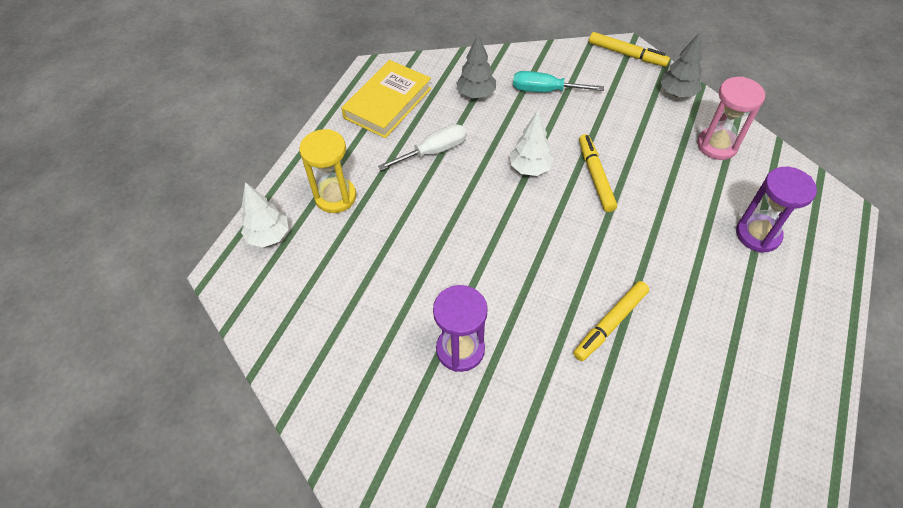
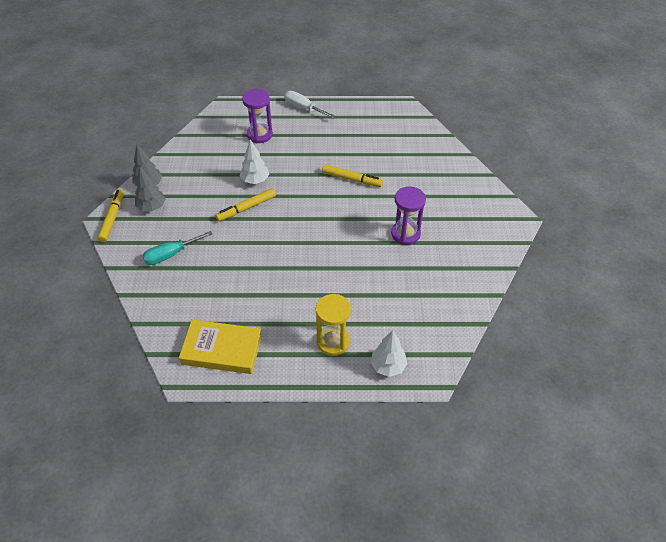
camera: 115 degrees left, 5 degrees down
(434, 151) = (262, 299): white screwdriver -> white screwdriver (303, 108)
(476, 94) = (190, 295): grey tree -> grey tree (152, 207)
(530, 168) = (254, 242): white tree -> white tree (255, 180)
(545, 90) = (170, 254): turquoise screwdriver -> turquoise screwdriver turned 75 degrees clockwise
(717, 145) = (194, 159): pink hourglass -> none

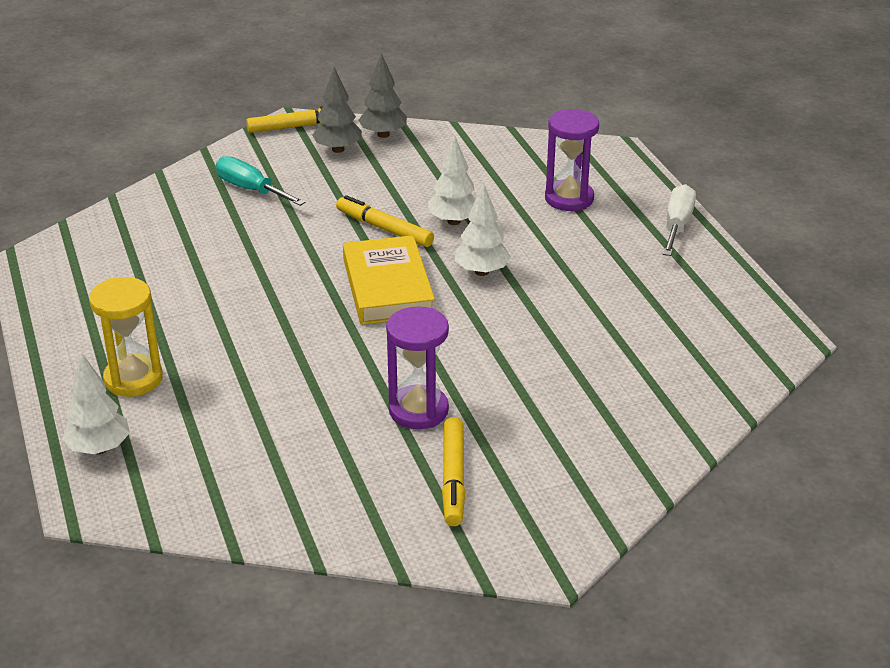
camera: 70 degrees right, 15 degrees down
(222, 349) = (87, 278): yellow book -> yellow book (388, 287)
(306, 182) = (482, 272): none -> white tree
(352, 179) = (524, 319): yellow marker -> yellow marker (453, 478)

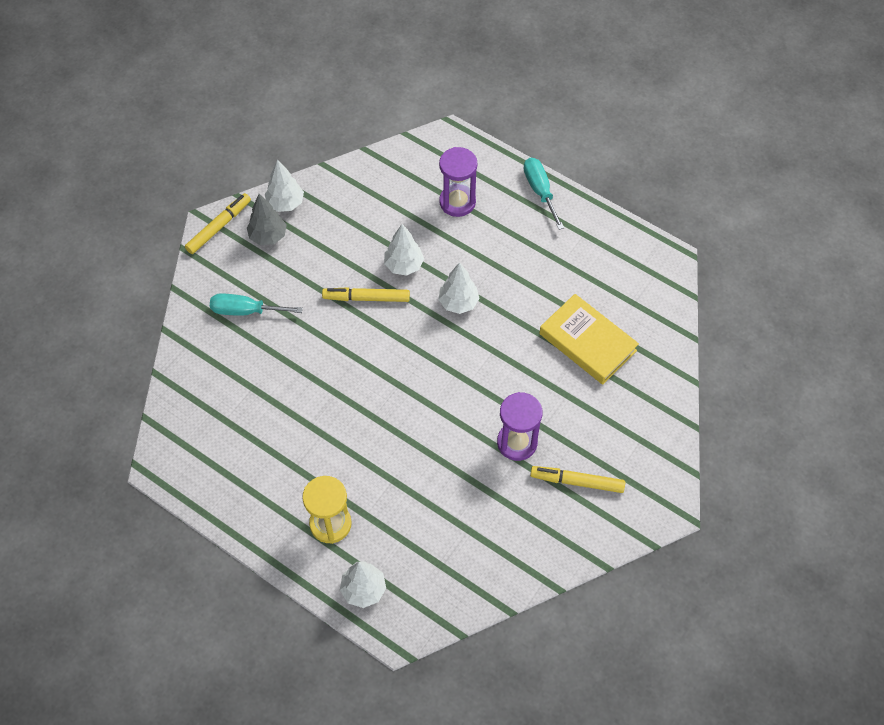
camera: 35 degrees left, 25 degrees up
(383, 134) = (285, 203): grey tree -> white tree
(388, 287) = (413, 350): yellow book -> yellow book (587, 342)
(453, 478) = (577, 481): yellow marker -> yellow marker turned 135 degrees clockwise
(677, 225) = (540, 191): white screwdriver -> turquoise screwdriver

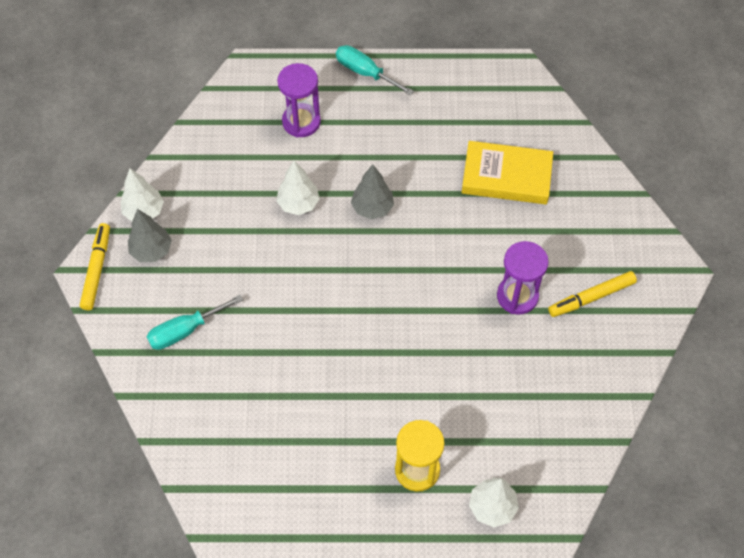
camera: 35 degrees left, 0 degrees up
(366, 298) = (288, 252): yellow marker -> none
(458, 303) = (372, 208): white tree -> grey tree

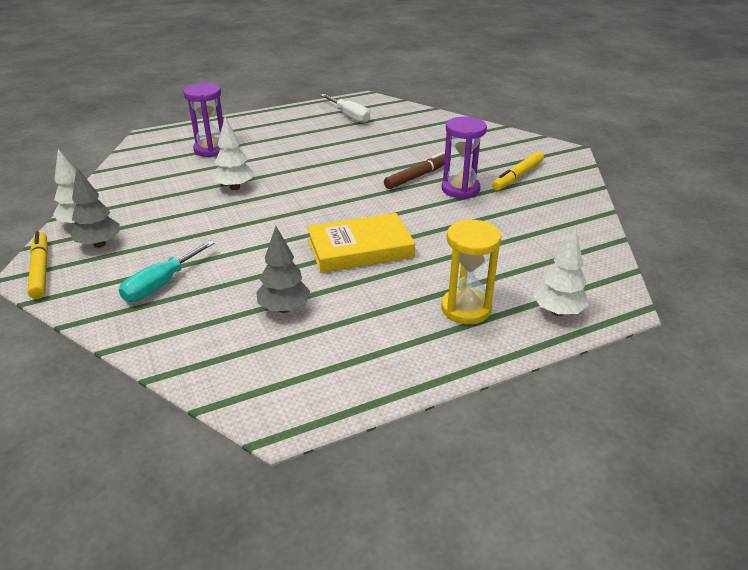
camera: 25 degrees left, 25 degrees down
(365, 72) = (251, 120): turquoise screwdriver -> none
(372, 208) = (302, 175): grey tree -> grey tree (284, 308)
(477, 105) = (349, 116): none -> white screwdriver
(487, 256) = (418, 176): none -> brown marker
(506, 176) = (399, 139): yellow book -> yellow book (360, 248)

